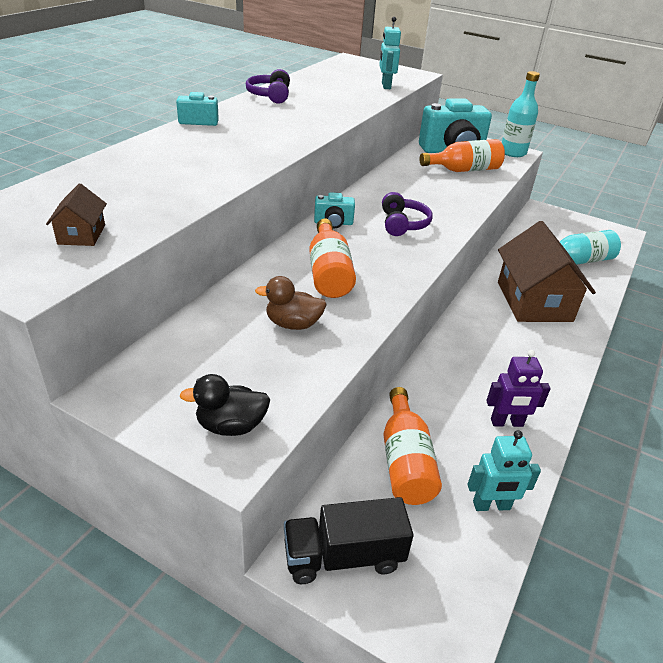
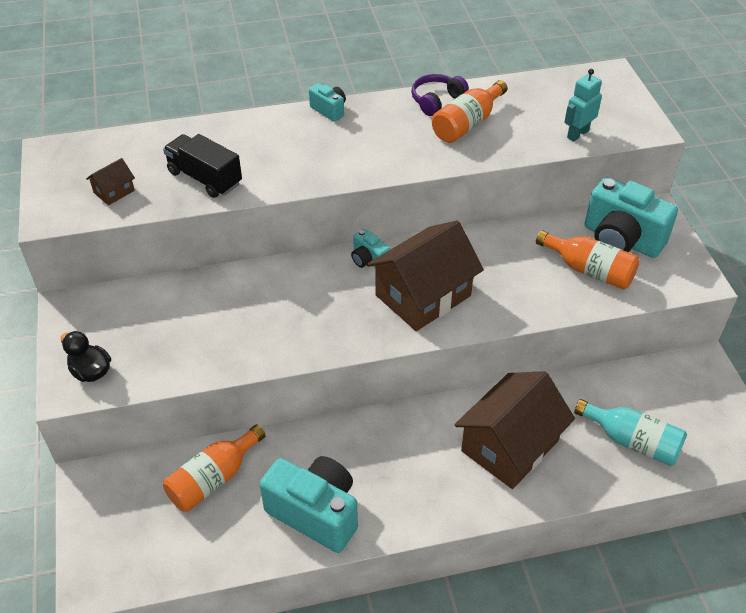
camera: 50 degrees right, 10 degrees up
(293, 324) = (213, 329): brown duck -> none
(329, 273) = (295, 305): orange bottle -> orange bottle (467, 124)
(343, 556) = (106, 498): black truck -> black truck (205, 178)
(402, 224) = (423, 295): purple headphones -> brown house
(491, 506) = (219, 549): turquoise robot -> none
(507, 423) = (315, 513): purple robot -> turquoise camera
(513, 152) = (692, 278): turquoise bottle -> none

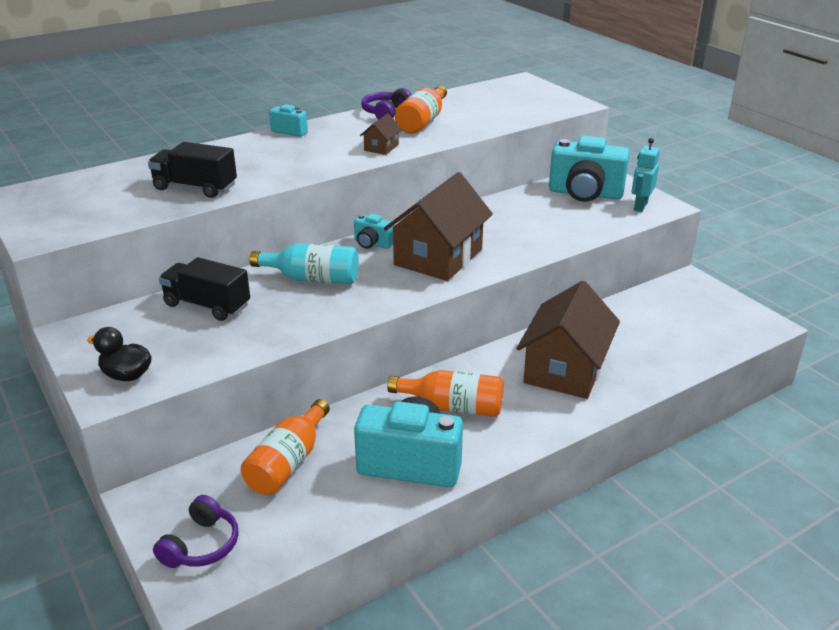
camera: 20 degrees left, 15 degrees down
(112, 543) = (201, 545): none -> purple headphones
(114, 191) = (103, 210): brown house -> brown house (381, 147)
(187, 303) = (207, 305): none -> black truck
(577, 134) = (520, 114): turquoise robot -> turquoise robot (640, 206)
(589, 270) = (572, 216): orange bottle -> orange bottle (453, 407)
(632, 441) = (667, 342): turquoise bottle -> turquoise bottle (312, 279)

